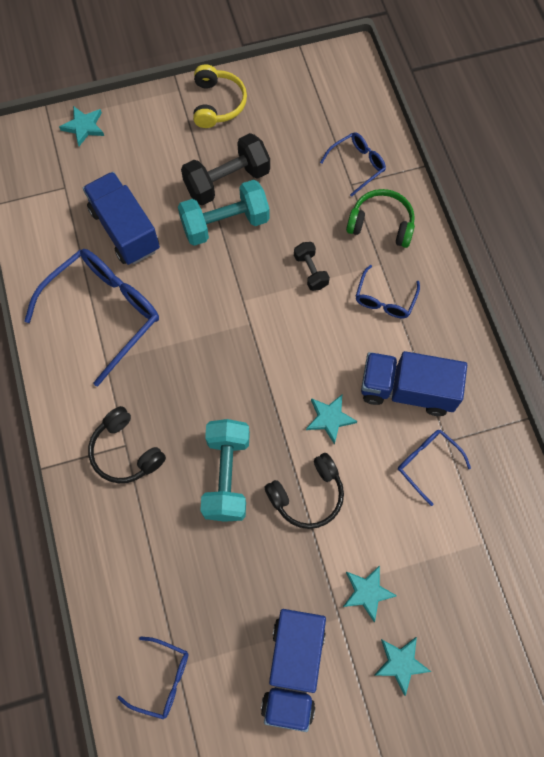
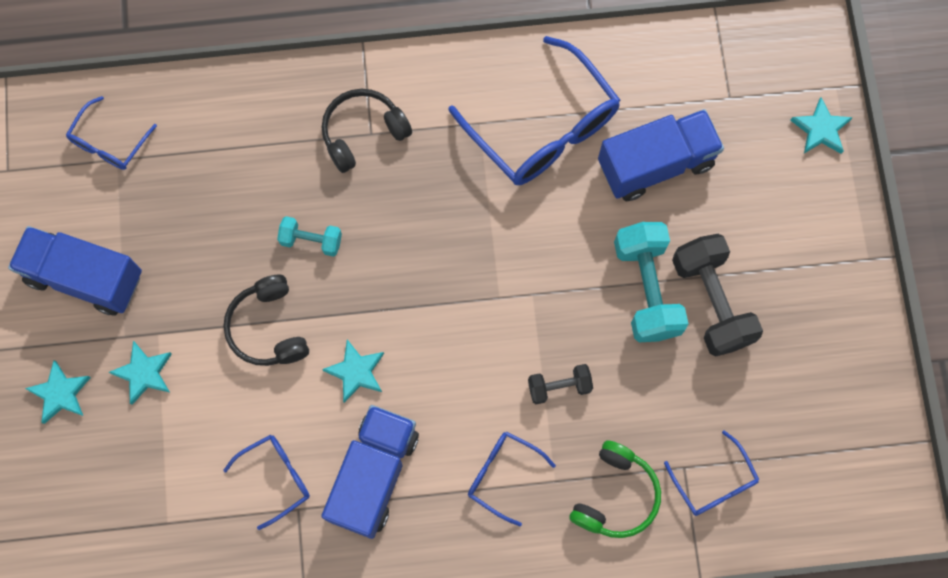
camera: 100 degrees right, 5 degrees up
(217, 103) = (839, 308): yellow headphones -> none
(227, 475) = (311, 240): turquoise dumbbell -> turquoise dumbbell, size x0.54

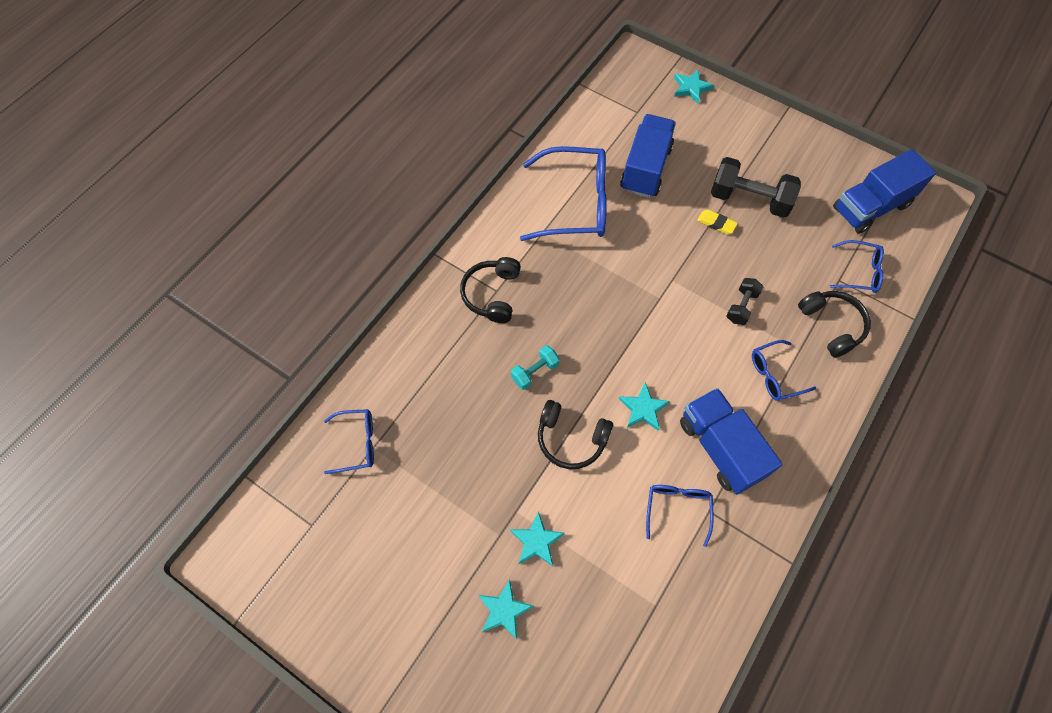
camera: 50 degrees left, 10 degrees down
(85, 277) = (435, 530): blue truck -> blue truck (870, 207)
(109, 142) = (357, 443): blue glasses -> blue glasses turned 75 degrees counterclockwise
(615, 495) = (831, 325): green headphones -> black headphones
(646, 289) = (716, 223): turquoise dumbbell -> yellow eraser

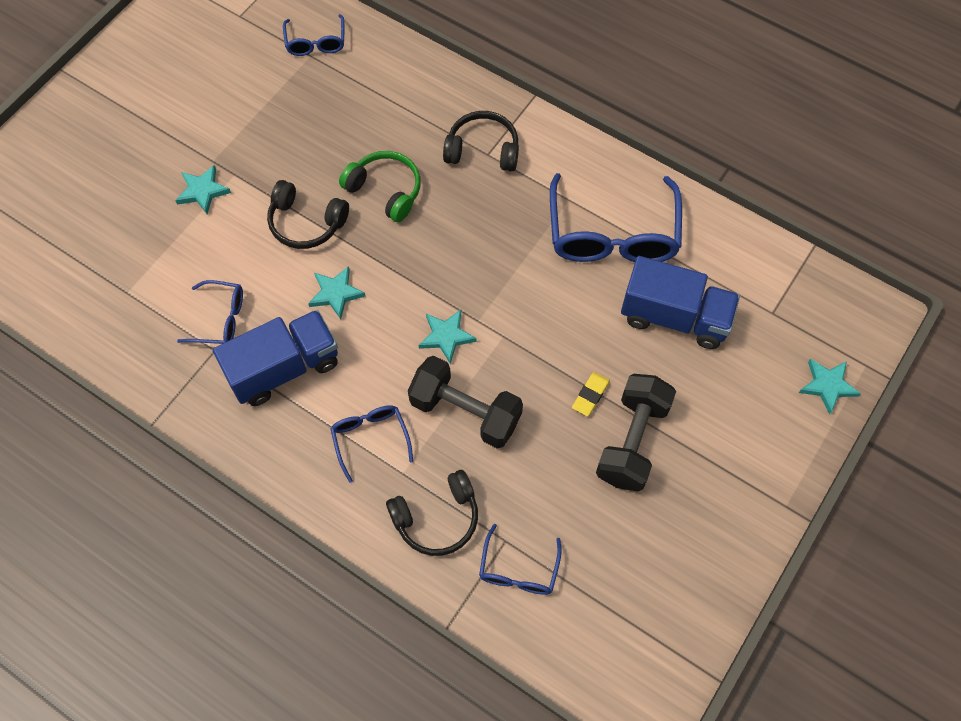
camera: 90 degrees right, 0 degrees up
(504, 610) = (142, 165): turquoise star -> turquoise star (446, 336)
(535, 372) = (385, 190): turquoise dumbbell -> green headphones
(571, 439) = (306, 223): black headphones -> black headphones turned 90 degrees counterclockwise
(741, 306) = (465, 412): black dumbbell -> black dumbbell, size x1.86
(870, 207) = (629, 607): blue truck -> none

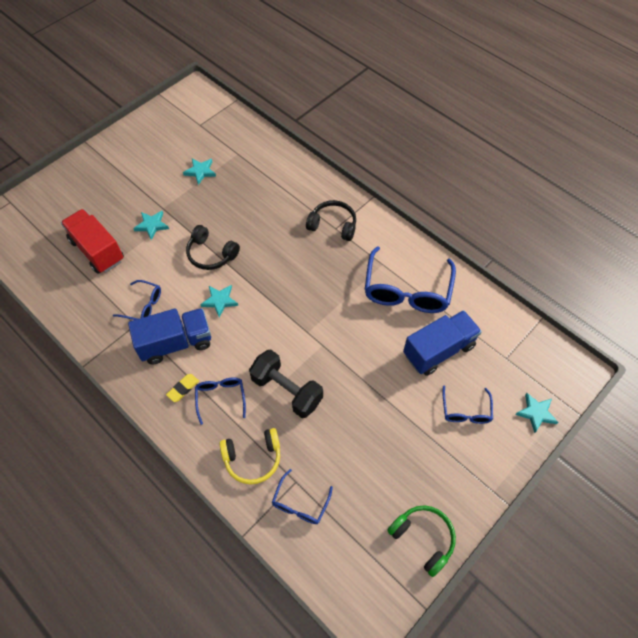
camera: 10 degrees right, 5 degrees down
(126, 244) = (97, 250): none -> red truck
(316, 42) = (242, 146): blue glasses -> blue glasses (465, 411)
(385, 190) = (265, 241): green headphones -> green headphones (423, 538)
(437, 518) = (253, 458): black headphones -> yellow headphones
(446, 336) = (284, 339): turquoise star -> turquoise star (200, 171)
(590, 395) = (372, 393): yellow eraser -> yellow eraser (183, 388)
(632, 441) = (394, 428): black dumbbell -> none
(674, 317) = (438, 350): blue truck -> blue truck turned 60 degrees counterclockwise

